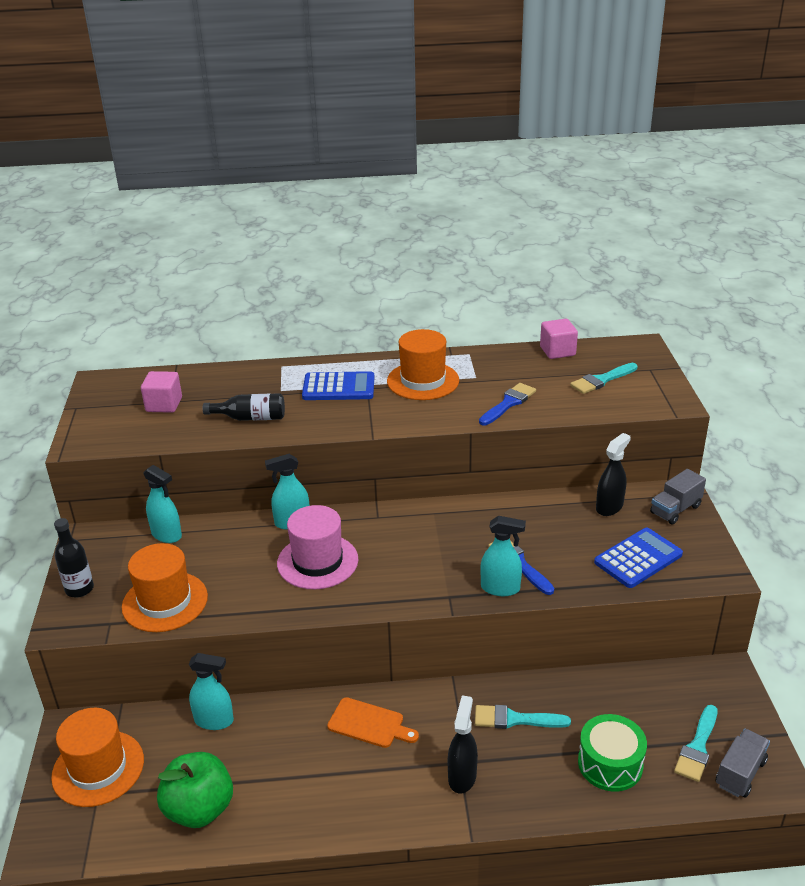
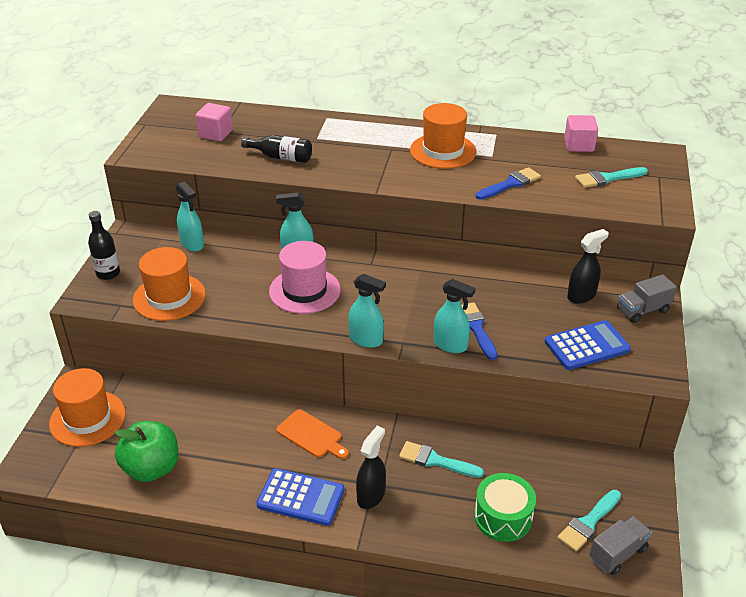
camera: 15 degrees right, 5 degrees up
(214, 720) = (189, 403): turquoise spray bottle -> turquoise spray bottle (366, 340)
(338, 387) = (367, 144): blue calculator -> blue calculator (301, 497)

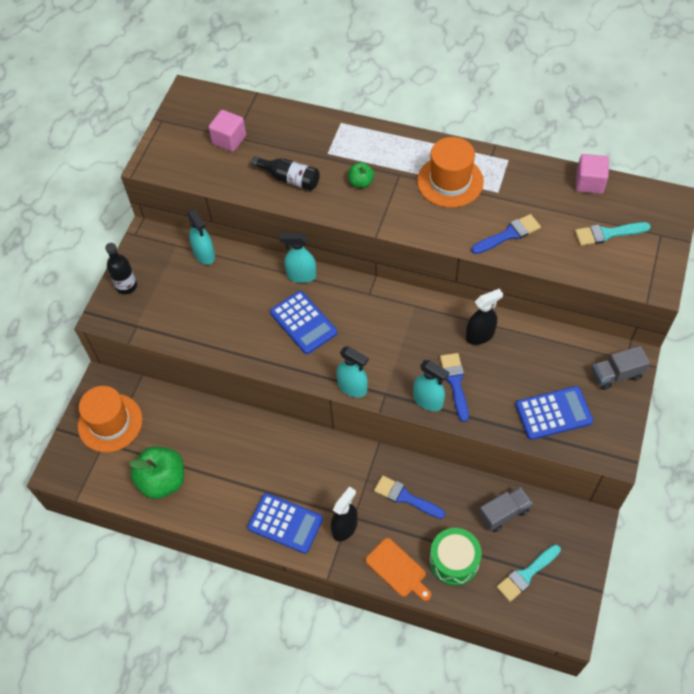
camera: 10 degrees right, 20 degrees up
(169, 297) = (180, 320): orange hat -> none
(304, 290) = (303, 322): pink hat -> blue calculator
(311, 435) = (301, 459): orange cutting board -> orange cutting board (398, 569)
(354, 156) = (361, 182): none -> green apple
(435, 461) = (405, 497): turquoise brush -> blue brush
(581, 296) = (562, 351): black spray bottle -> black spray bottle (480, 335)
(618, 554) = (545, 607): grey truck -> grey truck (503, 513)

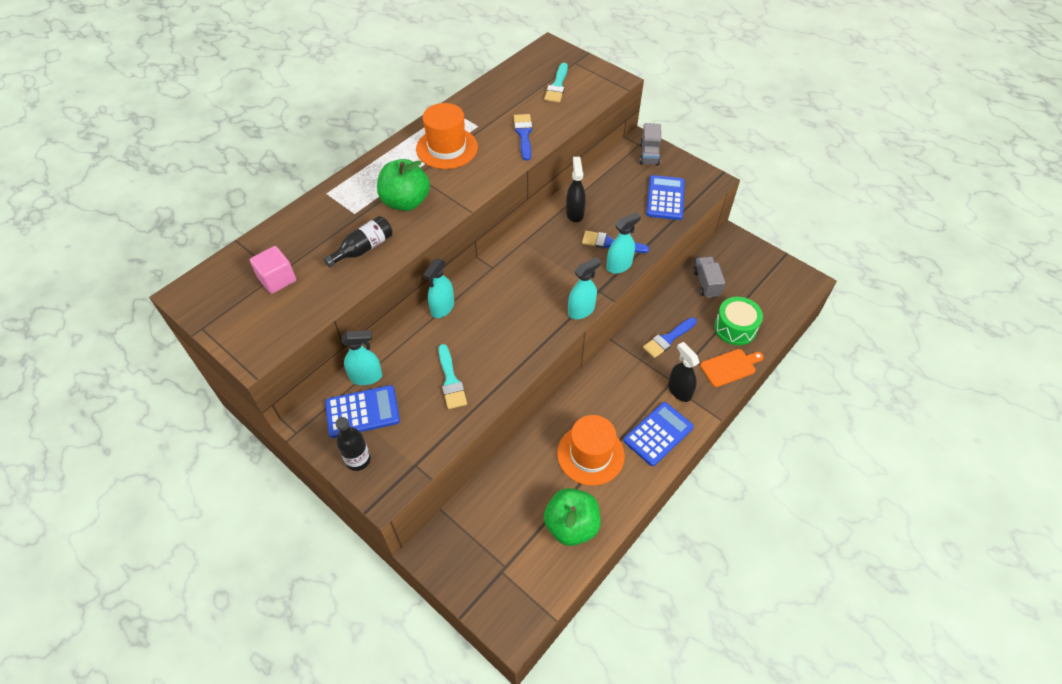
camera: 70 degrees left, 5 degrees down
(110, 423) = (480, 557): orange hat -> orange hat (590, 454)
(303, 322) = (495, 323): blue calculator -> blue calculator (362, 412)
(361, 182) = (406, 202): green apple -> green apple, size x1.97
(526, 574) = (761, 289): turquoise brush -> turquoise brush (451, 381)
(589, 183) = (504, 77): pink cube -> none

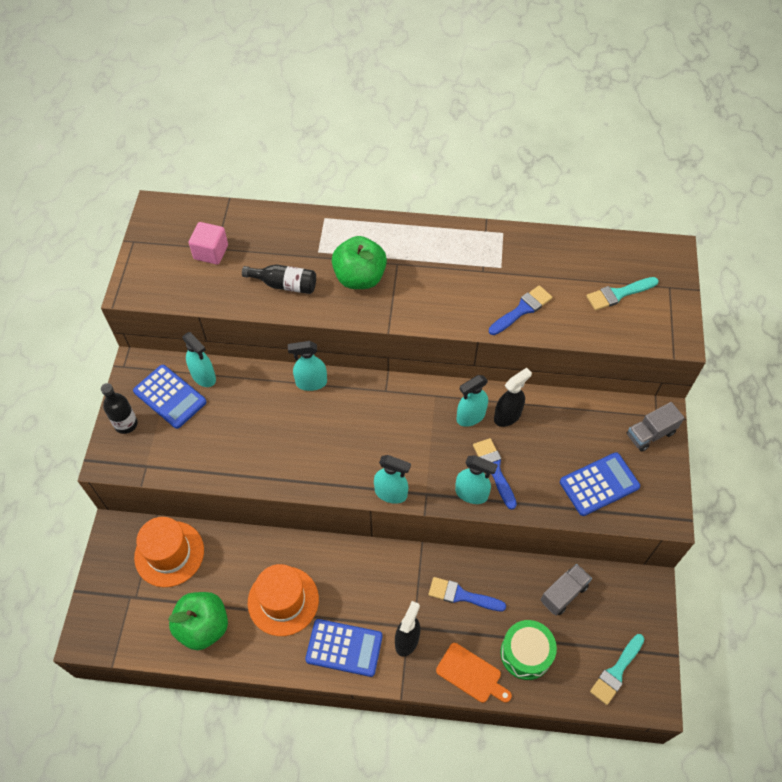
camera: 55 degrees right, 5 degrees up
(447, 148) = (450, 263): orange hat -> orange hat (169, 553)
(451, 381) = (241, 439): turquoise brush -> turquoise brush (616, 672)
(558, 232) = (470, 416): none -> turquoise spray bottle

